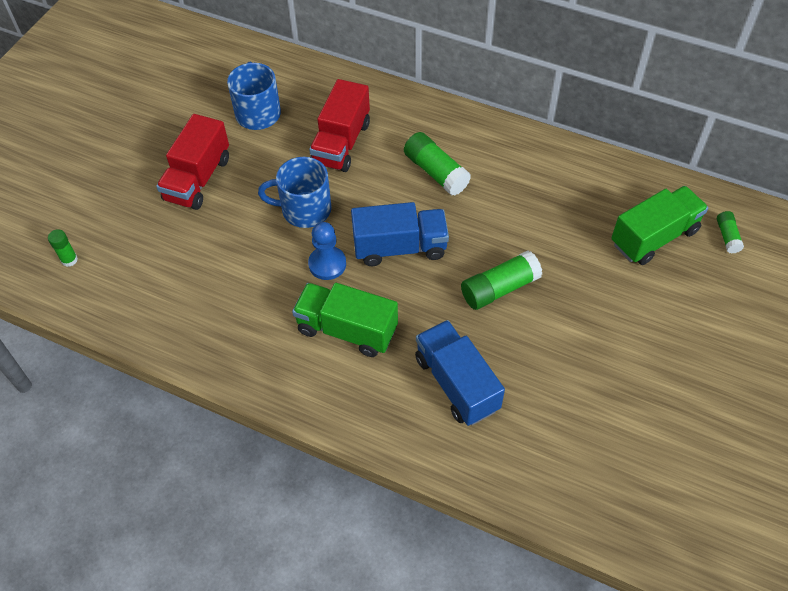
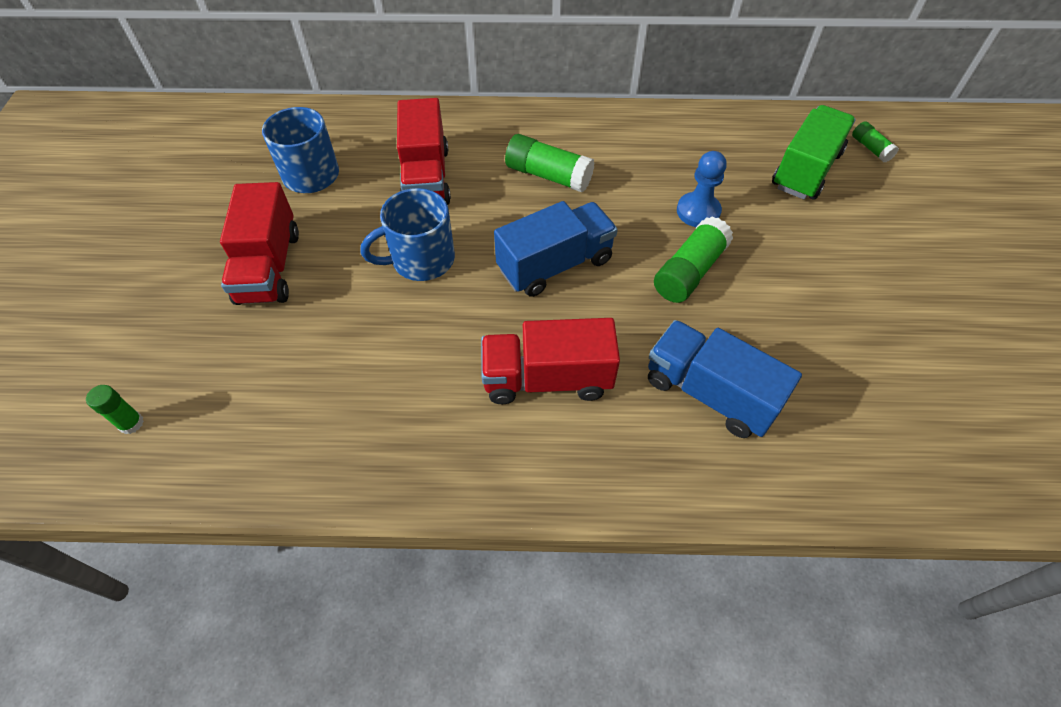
camera: 25 degrees left, 0 degrees up
(327, 264) = (481, 311): blue pawn -> blue pawn (698, 211)
(347, 330) = (547, 378): green truck -> red truck

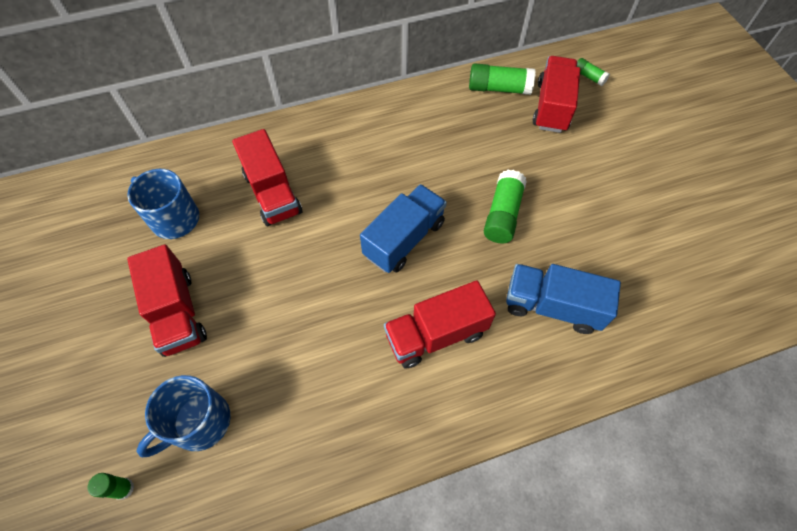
camera: 20 degrees left, 5 degrees up
(421, 260) = (299, 267): blue mug -> blue mug (199, 423)
(548, 175) = (368, 164): green glue stick -> green glue stick (499, 88)
(698, 211) = (490, 163): blue pawn -> none
(806, 170) = (552, 107): green truck -> red truck

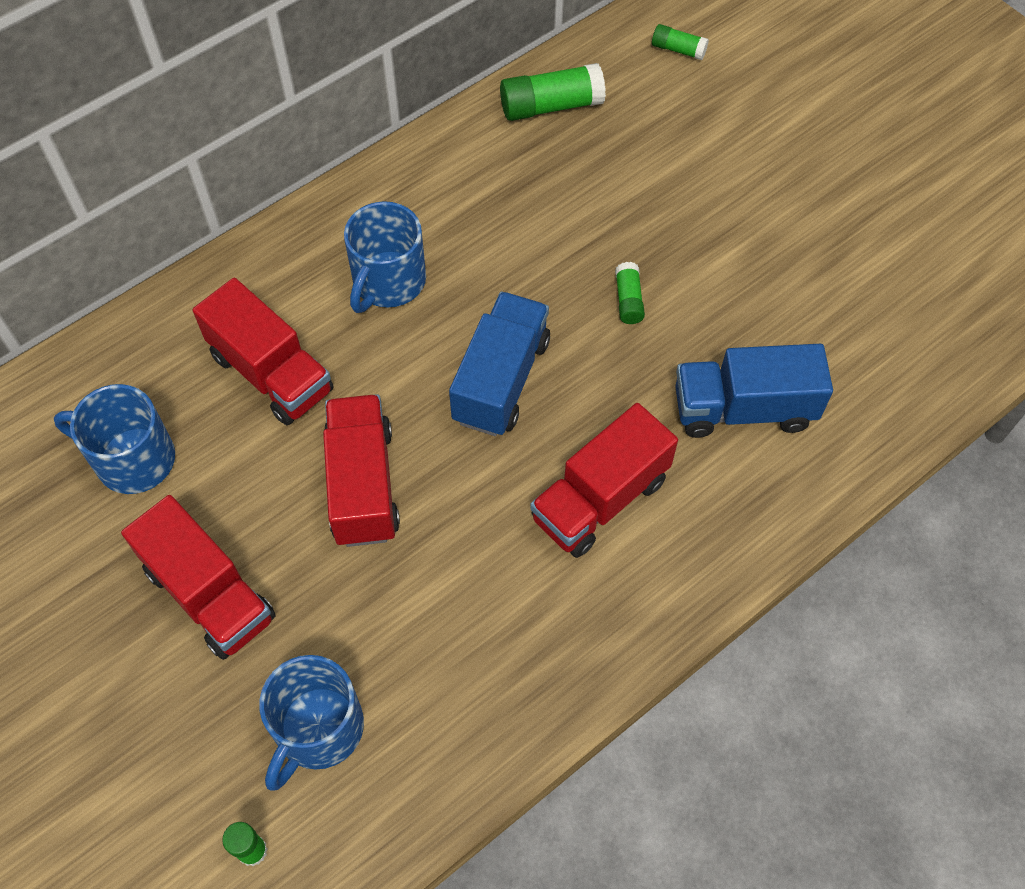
camera: 20 degrees left, 0 degrees up
(361, 161) = (388, 282): none -> blue mug
(502, 214) = (628, 300): green glue stick -> green glue stick, size x0.55
(552, 107) = (640, 114): red truck -> red truck (363, 485)

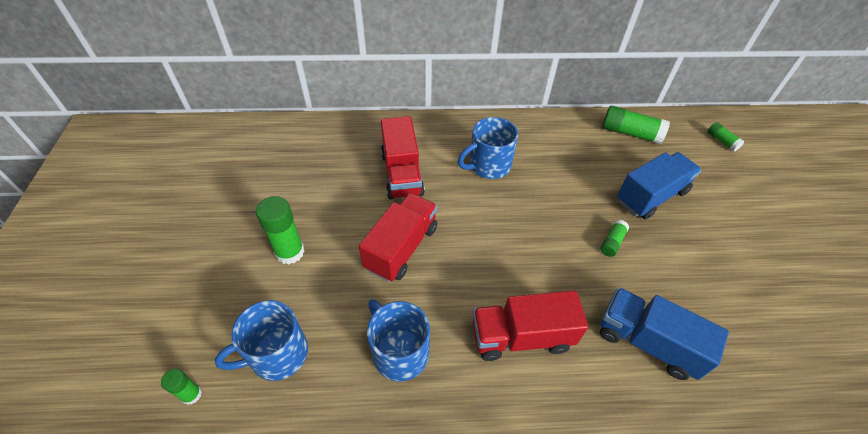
camera: 35 degrees right, 10 degrees down
(133, 459) = (312, 174): blue mug -> blue mug (399, 352)
(209, 594) = (290, 252): red truck -> green glue stick
(501, 380) = (511, 241): blue truck -> blue truck (651, 196)

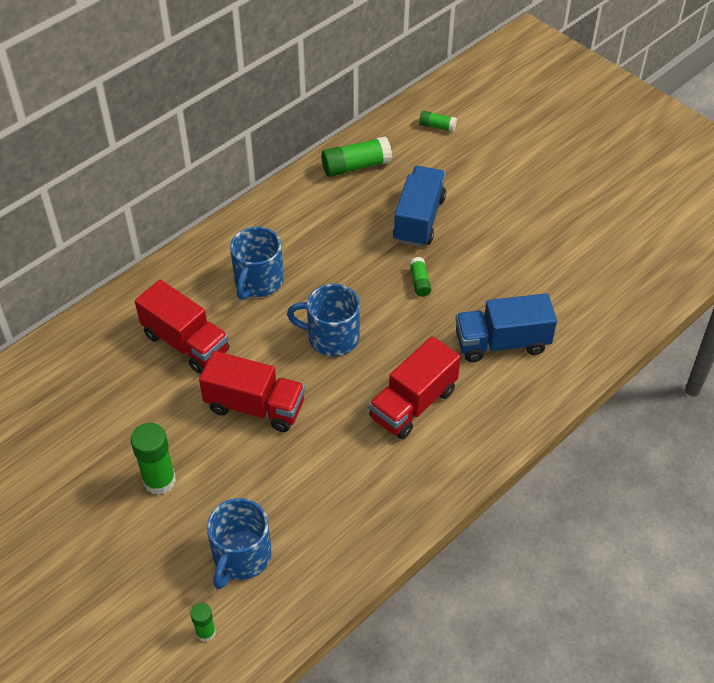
camera: 40 degrees left, 0 degrees up
(399, 352) = (334, 482): blue mug -> blue mug (331, 337)
(401, 248) = (255, 406): red truck -> red truck turned 120 degrees clockwise

